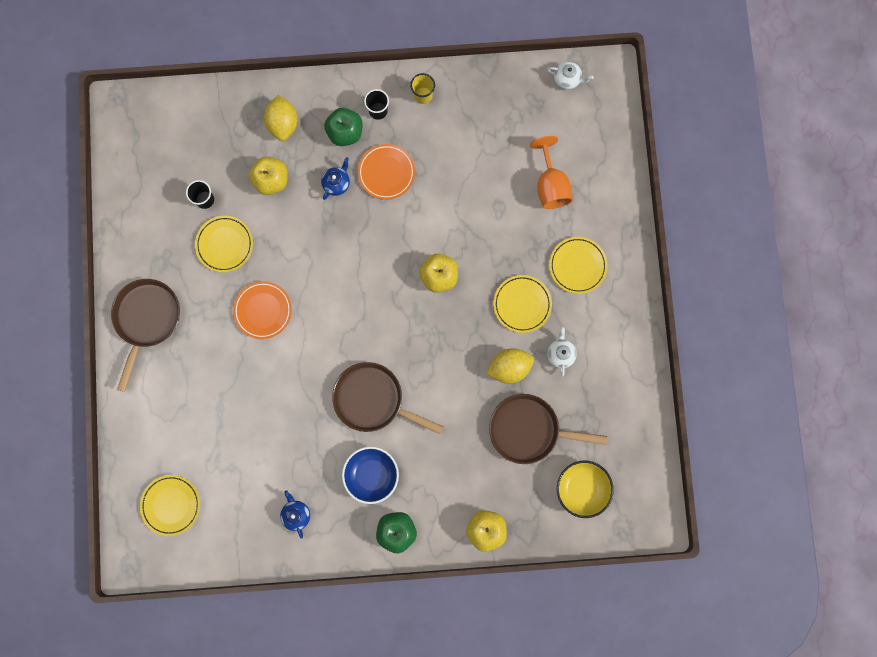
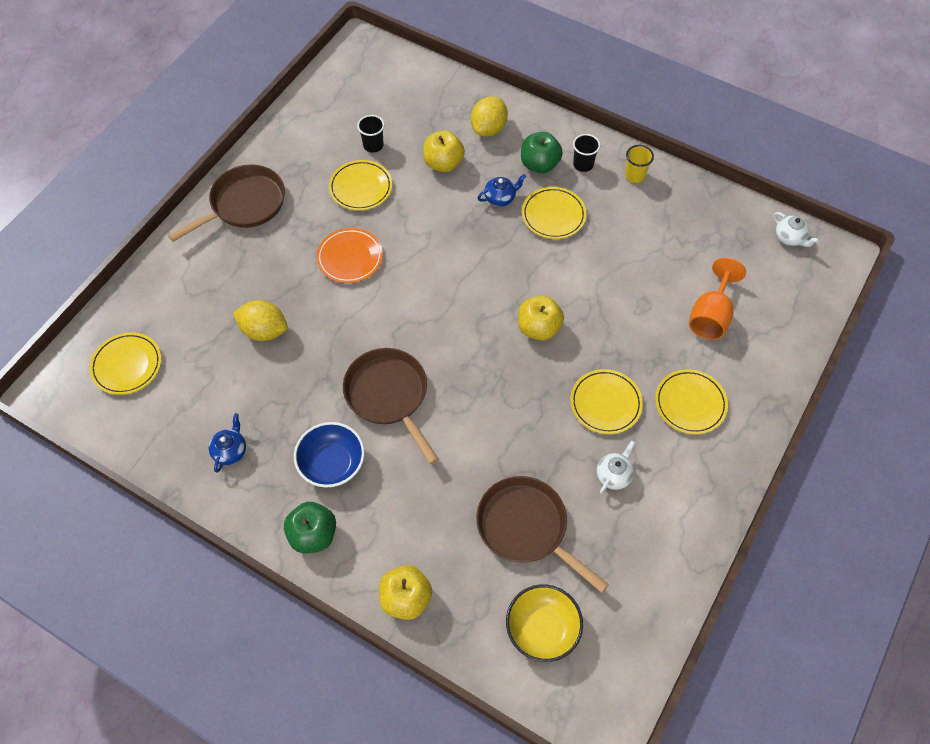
camera: 35 degrees right, 20 degrees down
(386, 173) = (553, 215): orange plate -> yellow plate
(509, 367) = (549, 454): yellow lemon -> yellow lemon (264, 330)

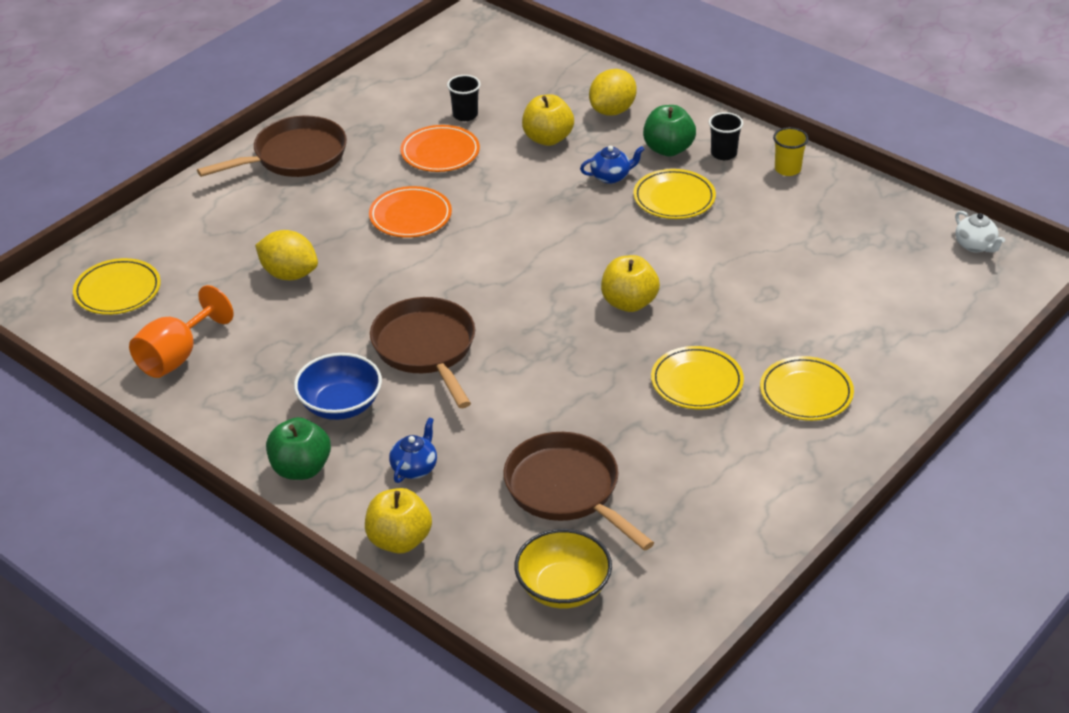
camera: 10 degrees right, 20 degrees down
(230, 451) = (220, 381): blue teapot -> blue teapot (414, 468)
(361, 188) = (440, 153): yellow plate -> orange plate
(614, 475) = (690, 451): white teapot -> none
(710, 316) = (853, 311): orange goblet -> orange goblet (176, 356)

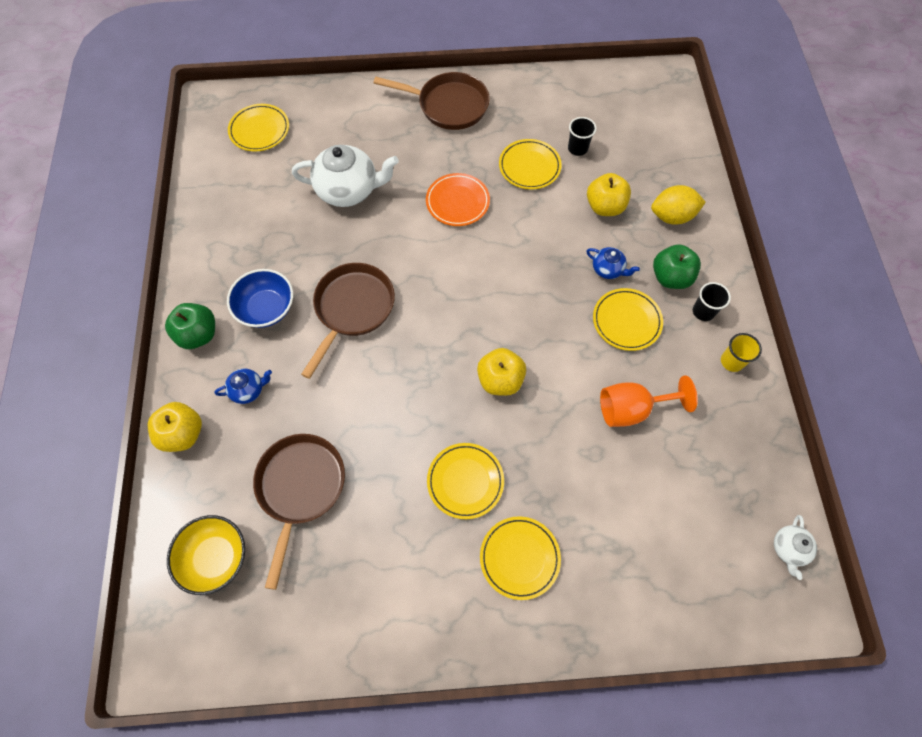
camera: 45 degrees right, 25 degrees up
(176, 356) = (234, 200): orange goblet -> orange goblet (632, 409)
(289, 274) = (349, 190): yellow lemon -> white teapot
(440, 153) = (529, 167): orange plate -> yellow plate

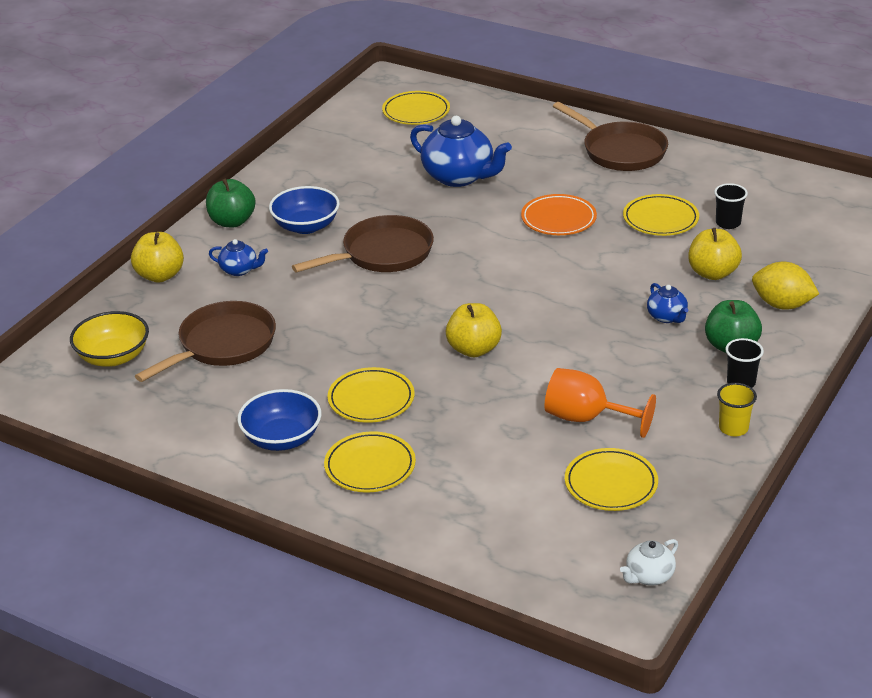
camera: 35 degrees right, 30 degrees down
(349, 190) = (459, 177): white teapot -> blue teapot
(429, 569) = (282, 438): none -> blue bowl
(626, 321) = (647, 358): yellow plate -> yellow plate (611, 484)

